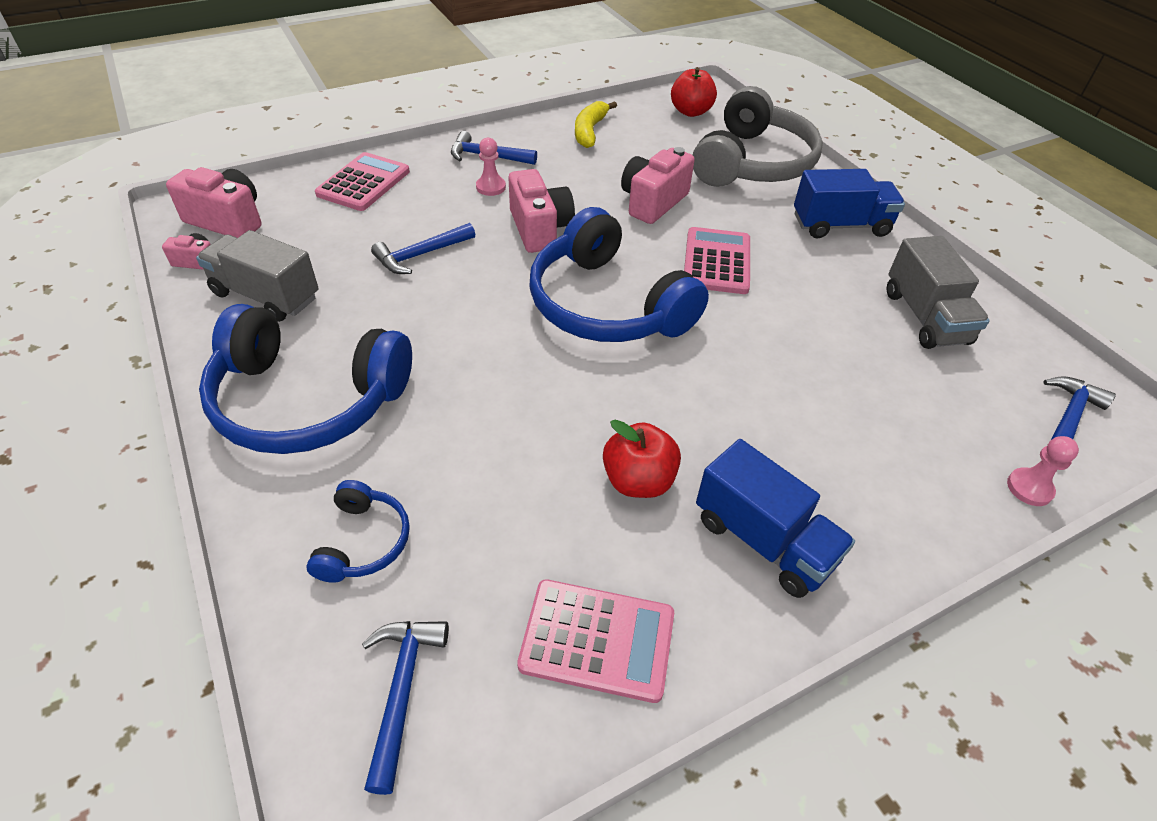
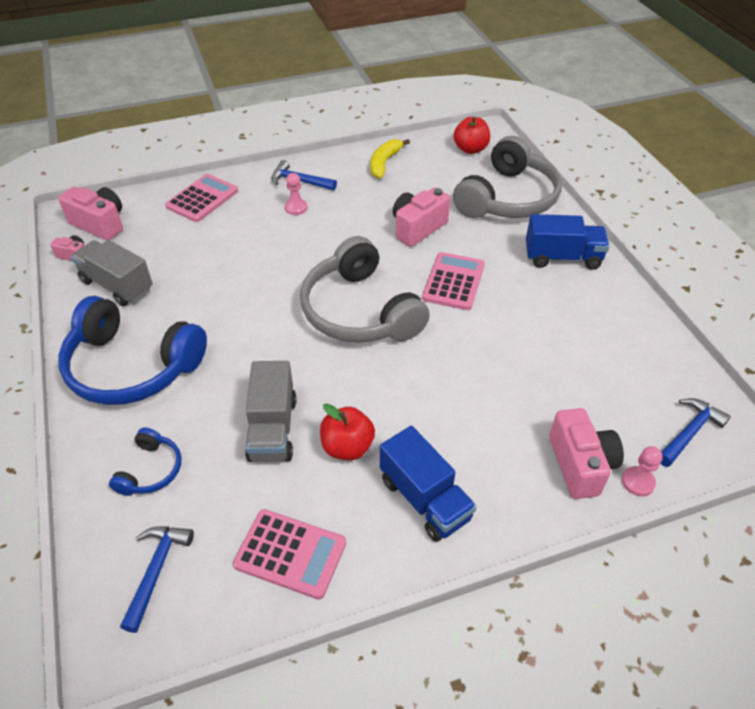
camera: 10 degrees right, 0 degrees up
(421, 255) = (232, 261): blue hammer -> none
(540, 229) = (325, 245): pink camera -> pink camera (580, 465)
(606, 305) = (359, 311): blue headphones -> grey headphones
(925, 317) = (605, 340): grey truck -> grey truck (272, 429)

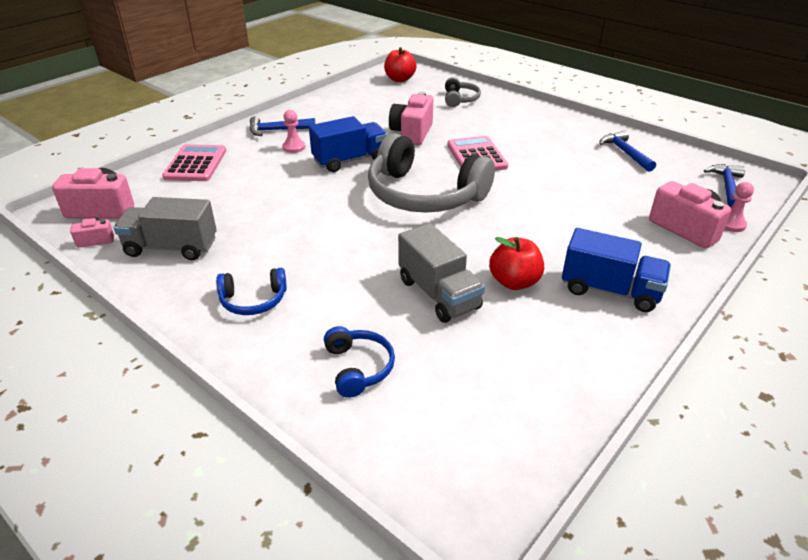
camera: 30 degrees left, 10 degrees down
(132, 367) = (253, 300): blue headphones -> blue headphones, size x0.46
(156, 570) = (448, 439): blue hammer -> blue hammer (625, 153)
(290, 554) = (551, 371): pink calculator -> none
(384, 163) = (340, 102): yellow banana -> none
(508, 198) = (460, 99): grey headphones -> grey headphones, size x0.46
(562, 257) = (537, 121): blue truck -> blue truck (350, 160)

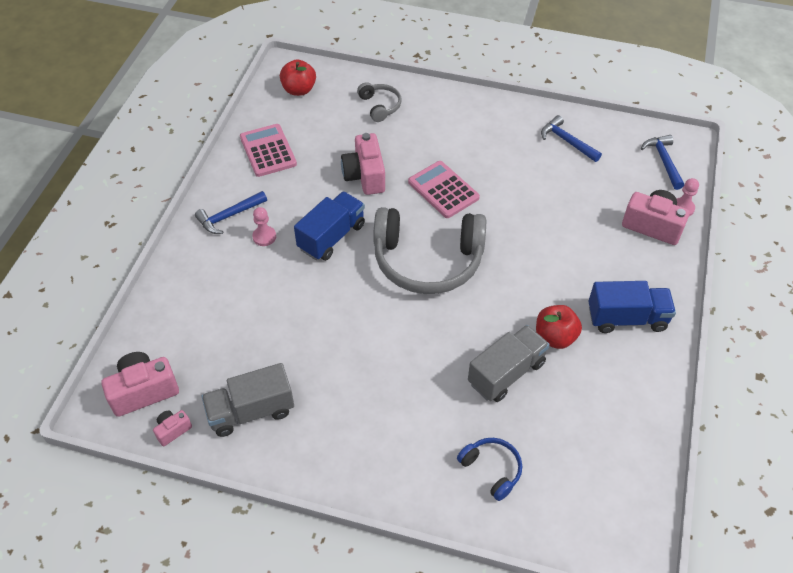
camera: 25 degrees left, 15 degrees up
(195, 164) = (184, 296): pink calculator -> pink calculator (268, 151)
(253, 300) = (367, 439): blue headphones -> none
(438, 294) = (506, 373): grey truck -> grey truck turned 75 degrees counterclockwise

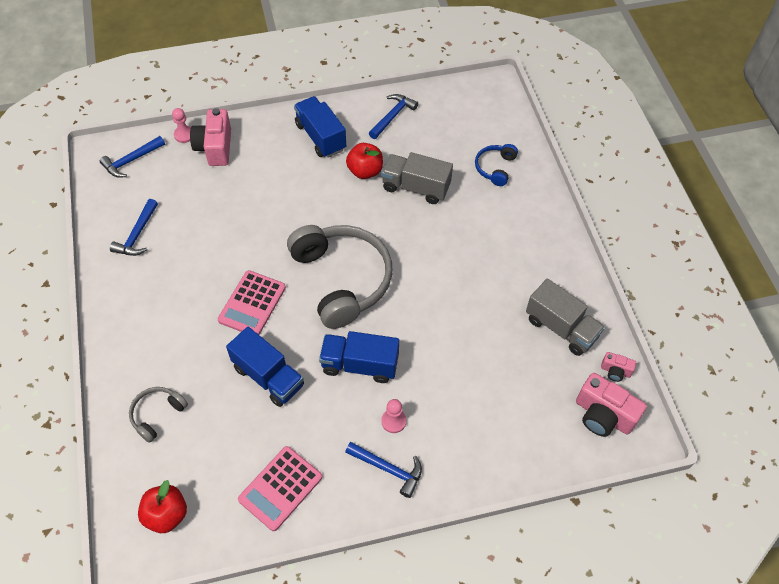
camera: 120 degrees left, 5 degrees up
(365, 176) = (268, 376): pink camera -> blue truck
(628, 402) = (392, 116): none -> blue hammer

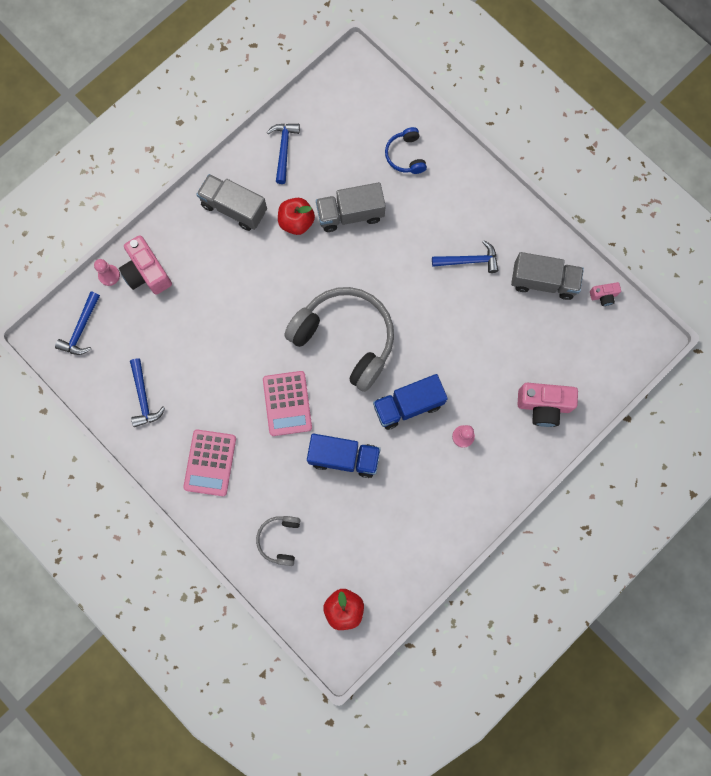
camera: 30 degrees left, 20 degrees up
(280, 488) = (413, 538): pink calculator -> pink calculator (210, 463)
(321, 137) = (234, 208): blue truck -> grey truck
(388, 469) = (482, 476): blue hammer -> blue hammer (469, 260)
(603, 415) = (613, 339): pink camera -> pink camera (543, 406)

